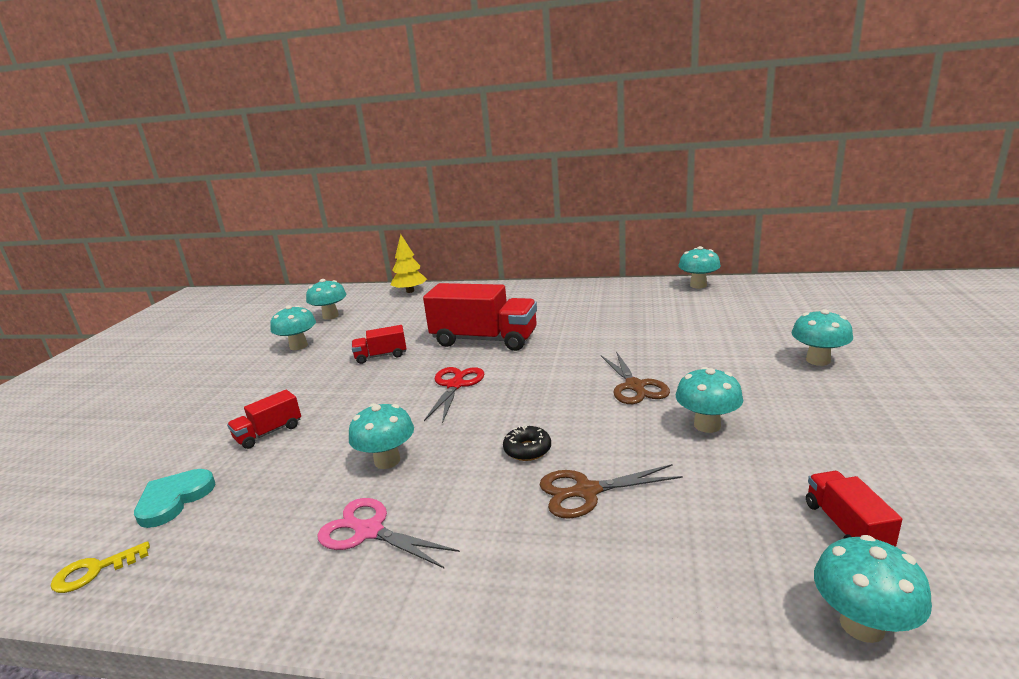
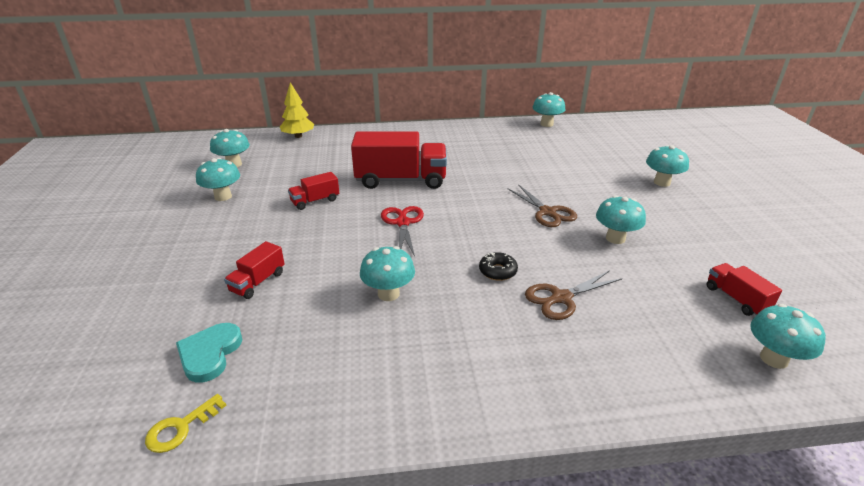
camera: 20 degrees left, 10 degrees up
(368, 531) = (413, 352): pink scissors -> none

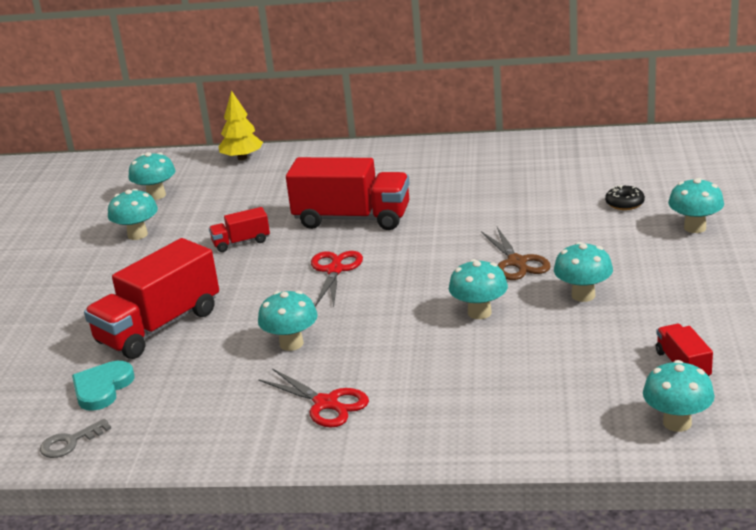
camera: 15 degrees right, 5 degrees down
(181, 428) = (70, 442): yellow key -> grey key
(258, 282) = (159, 327): red truck -> red truck, size x2.05
(445, 358) = (327, 404): none -> red scissors
(497, 271) = (421, 326): black donut -> black donut (624, 203)
(546, 124) = (586, 141): turquoise mushroom -> turquoise mushroom (479, 313)
(560, 298) = (477, 356): brown scissors -> none

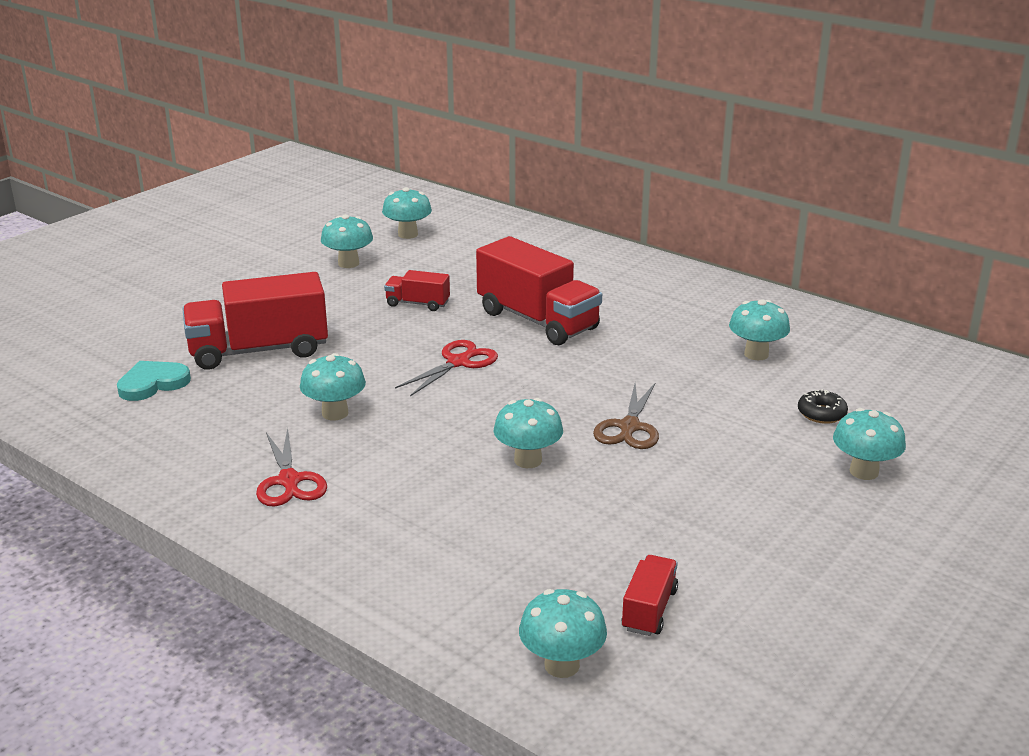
camera: 30 degrees right, 0 degrees up
(70, 442) = (74, 417): grey key -> none
(242, 158) = (520, 227): yellow tree -> none
(583, 295) = (648, 489): turquoise mushroom -> turquoise mushroom (756, 354)

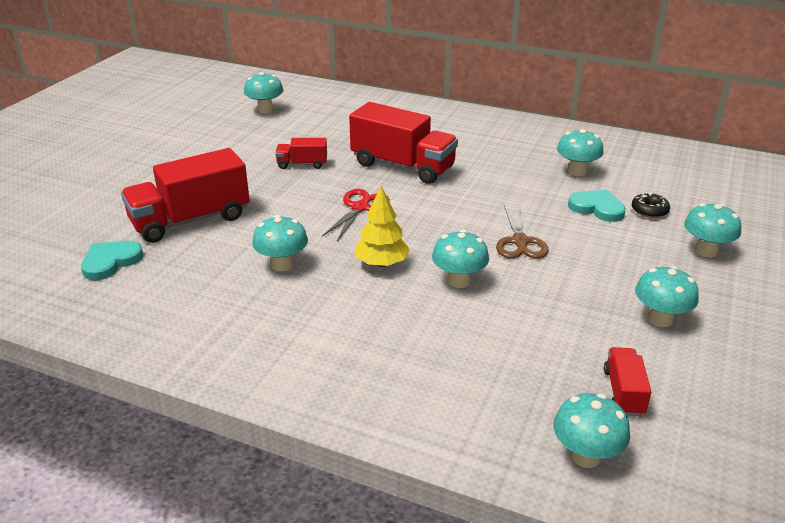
camera: 15 degrees left, 5 degrees up
(289, 481) = (274, 331): red scissors -> none
(348, 263) = (229, 138): turquoise mushroom -> turquoise mushroom (660, 319)
(448, 428) = (381, 263): none -> yellow tree
(754, 401) = (597, 208): none -> turquoise heart

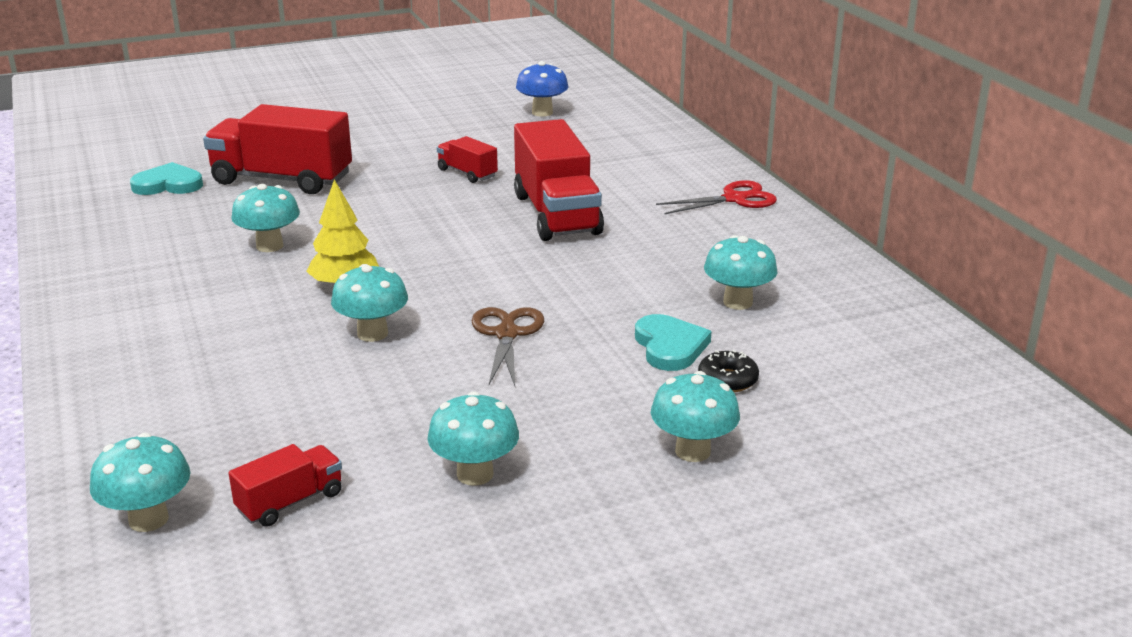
camera: 45 degrees right, 5 degrees down
(265, 110) = (542, 112): turquoise mushroom -> blue mushroom
(360, 207) = (433, 232): red scissors -> red scissors (735, 199)
(520, 242) = (507, 333): brown scissors -> brown scissors turned 135 degrees clockwise

